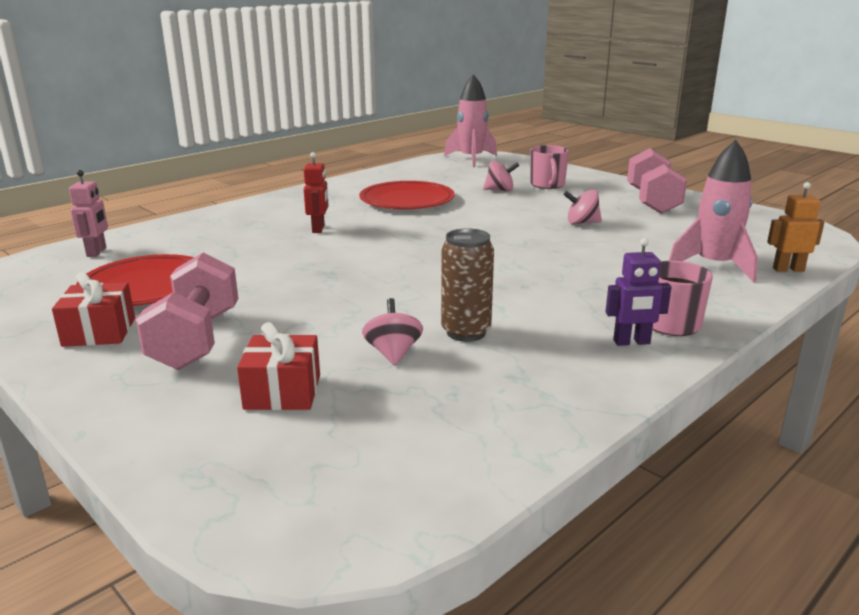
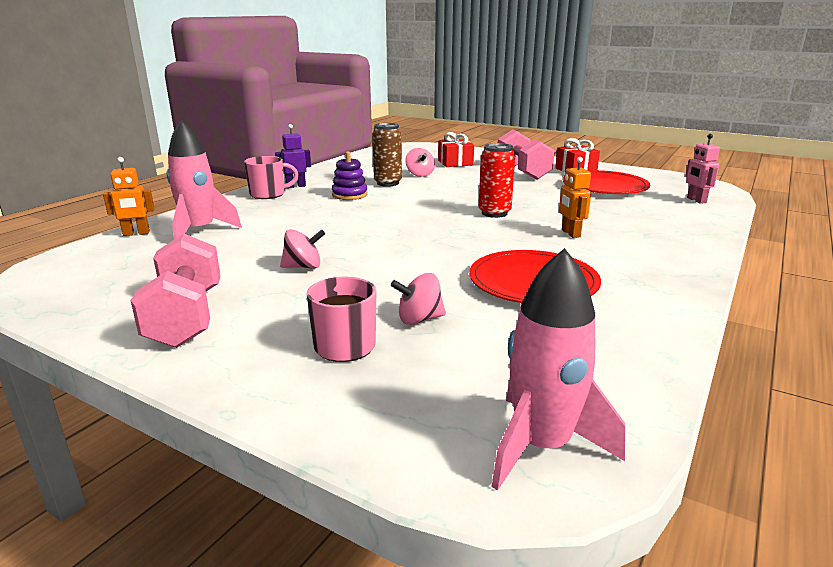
camera: 165 degrees right, 0 degrees up
(319, 229) = (570, 233): red robot -> orange robot
(362, 258) = (494, 213): none -> red can
(536, 309) = (349, 195): none -> purple stacking toy

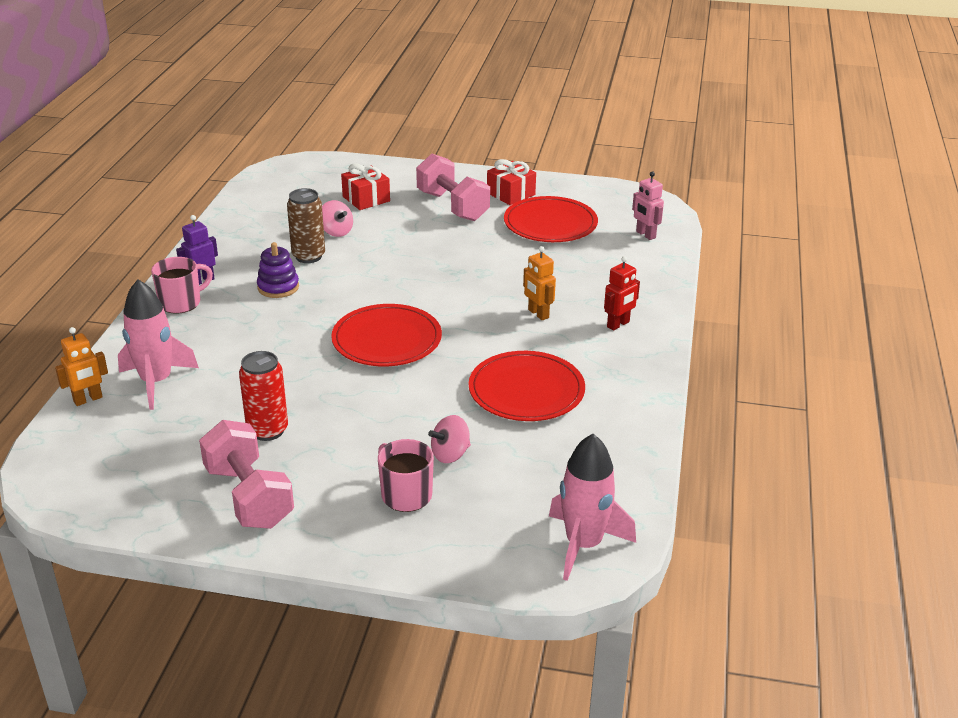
camera: 20 degrees left, 10 degrees up
(303, 267) = (308, 413): pink spinning top -> none
(415, 232) = (387, 340): none -> red plate
(494, 213) = (452, 293): red can -> red can (267, 430)
(654, 250) = (618, 324): none -> red robot

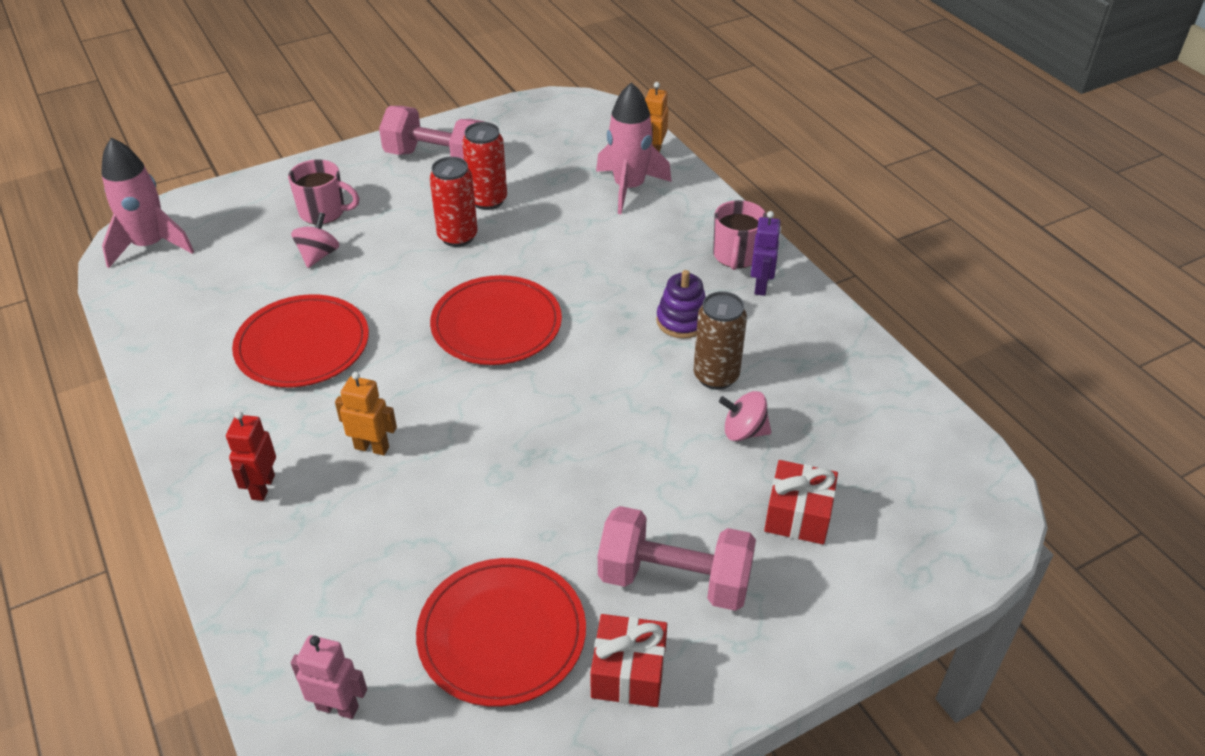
camera: 140 degrees right, 10 degrees up
(330, 412) = (457, 237): none -> red can

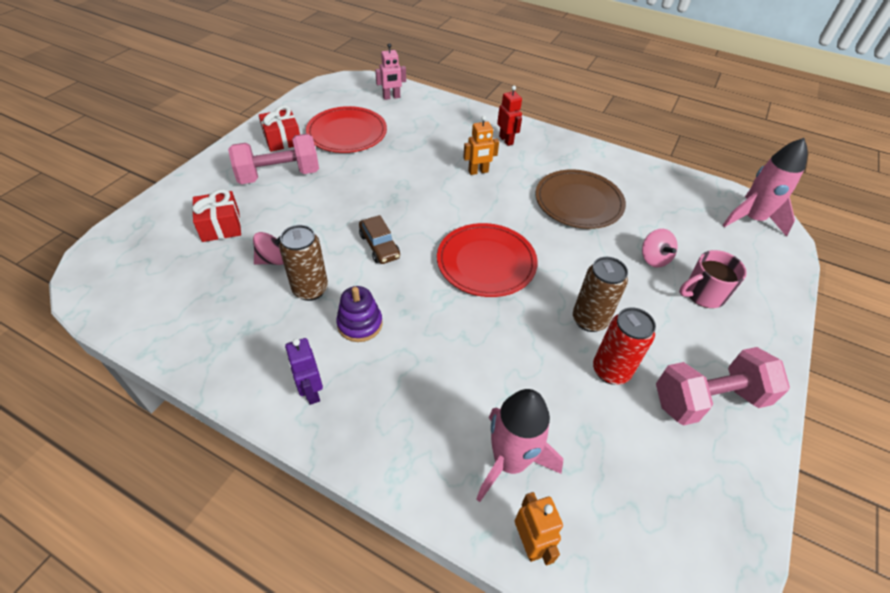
camera: 145 degrees right, 5 degrees up
(302, 345) = (578, 202): red plate -> brown plate
(457, 237) = (589, 320): red can -> brown can
(602, 394) = (379, 246): none -> brown car
(736, 256) = (350, 418): pink mug -> none

